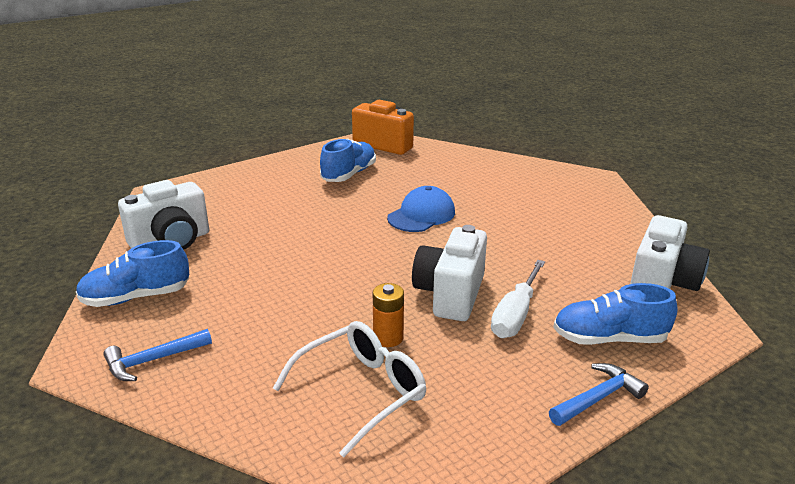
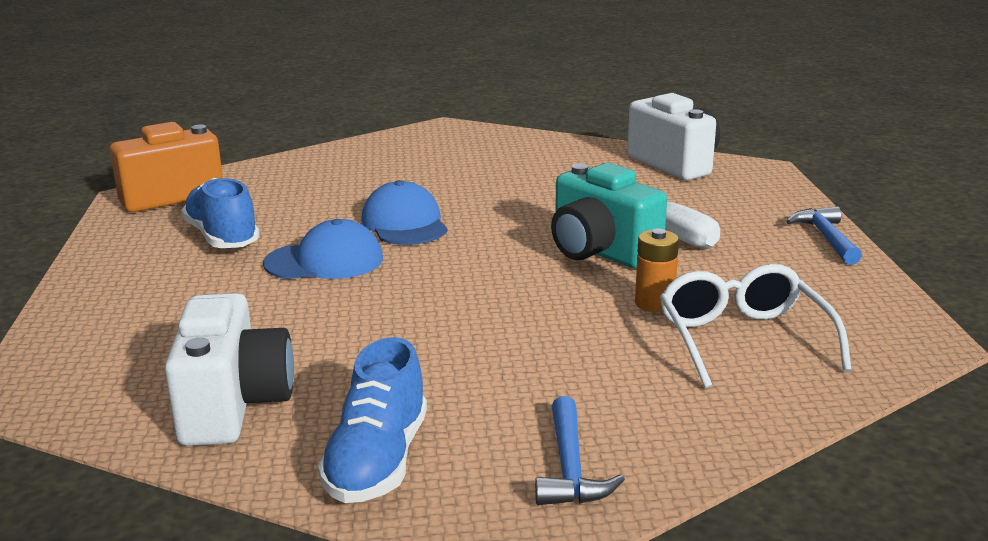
camera: 60 degrees left, 5 degrees down
(346, 210) = (324, 261): none -> blue cap
(450, 295) = (600, 252): white camera -> turquoise camera
(609, 339) = (743, 208): blue shoe -> none

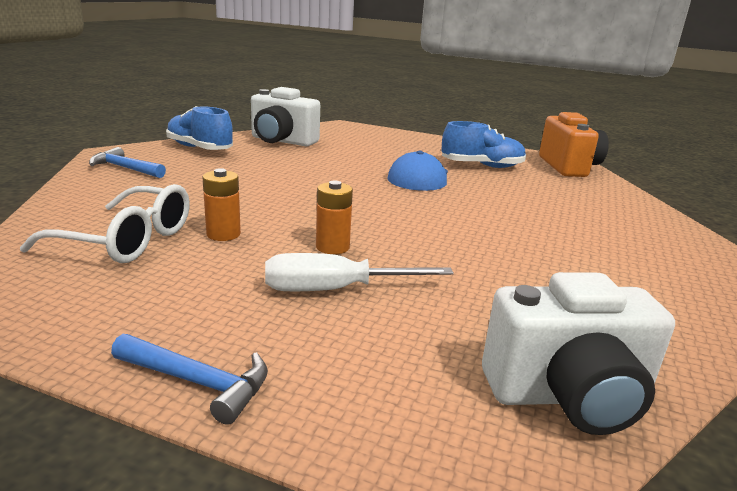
camera: 115 degrees right, 0 degrees up
(404, 223) = (465, 206): blue cap -> none
(600, 252) = (332, 247): turquoise camera -> orange battery

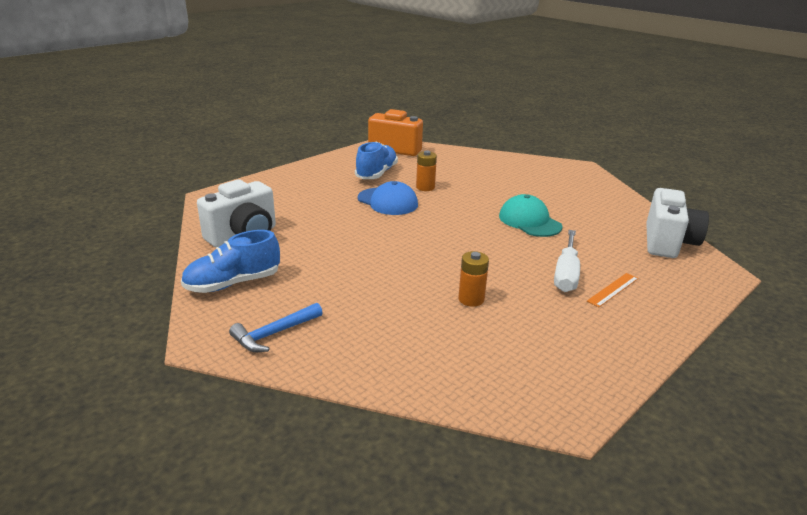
camera: 65 degrees left, 5 degrees up
(126, 240) = (468, 343): white glasses -> none
(198, 382) = (659, 330): blue hammer -> none
(314, 332) = (613, 289): none -> orange ruler
(332, 247) = (506, 262): orange battery -> orange battery (425, 187)
(475, 254) = (529, 221): none -> turquoise cap

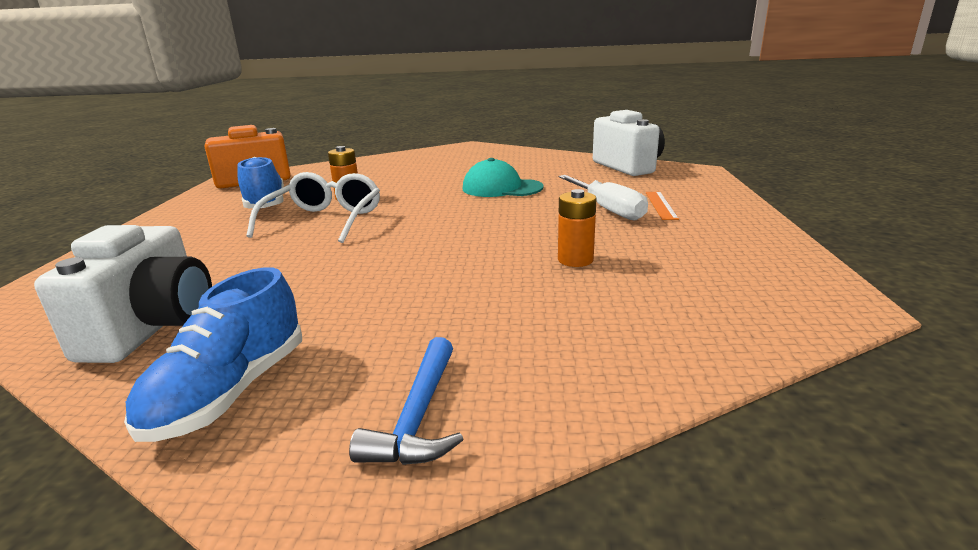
camera: 40 degrees left, 5 degrees down
(387, 201) = (324, 221): blue cap -> white glasses

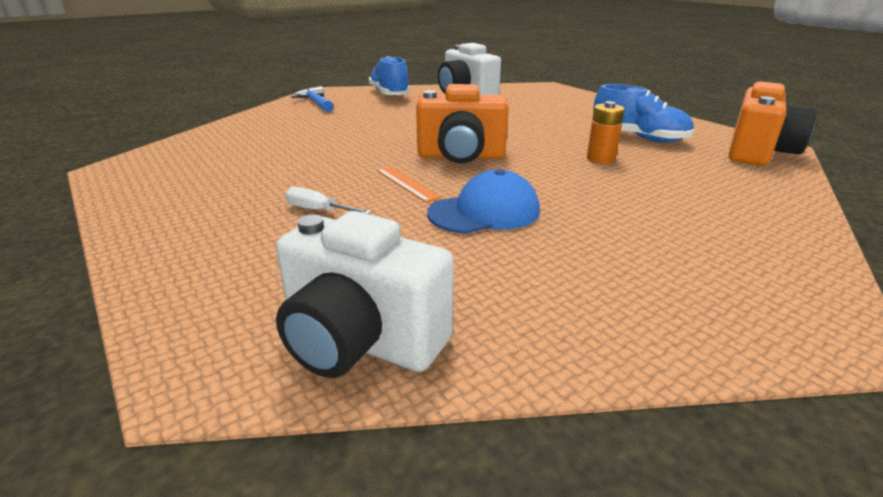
camera: 140 degrees right, 5 degrees up
(324, 221) = (546, 139): white glasses -> none
(433, 223) = (461, 156): none -> orange camera
(502, 188) = (484, 212): turquoise cap -> blue cap
(575, 260) = (306, 156): orange battery -> none
(607, 209) = (318, 210): white screwdriver -> white screwdriver, size x0.59
(661, 205) = (255, 234): orange ruler -> orange ruler (407, 183)

